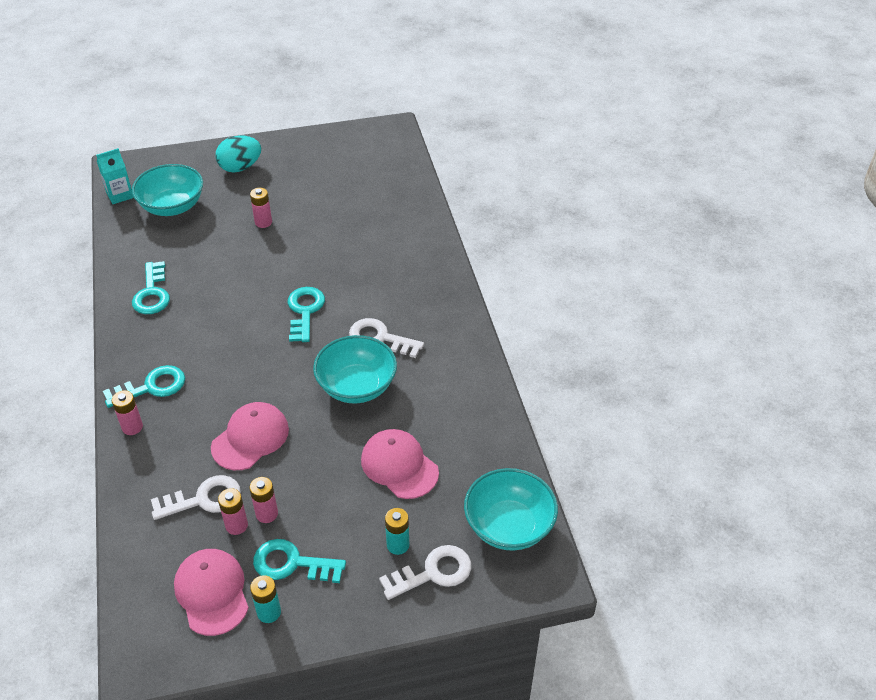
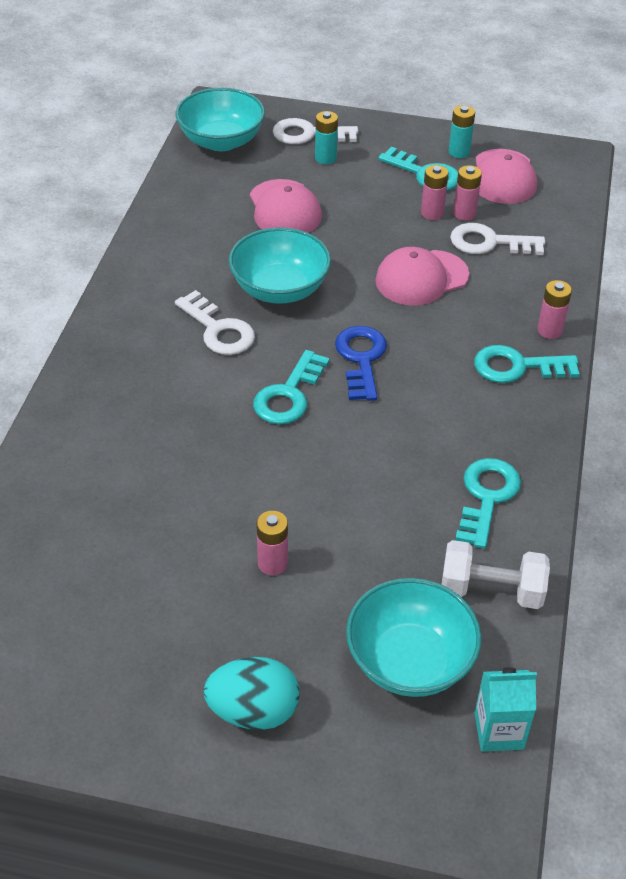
camera: 155 degrees left, 0 degrees up
(137, 248) = (491, 590): none -> white dumbbell
(268, 353) = (361, 359): none -> blue key

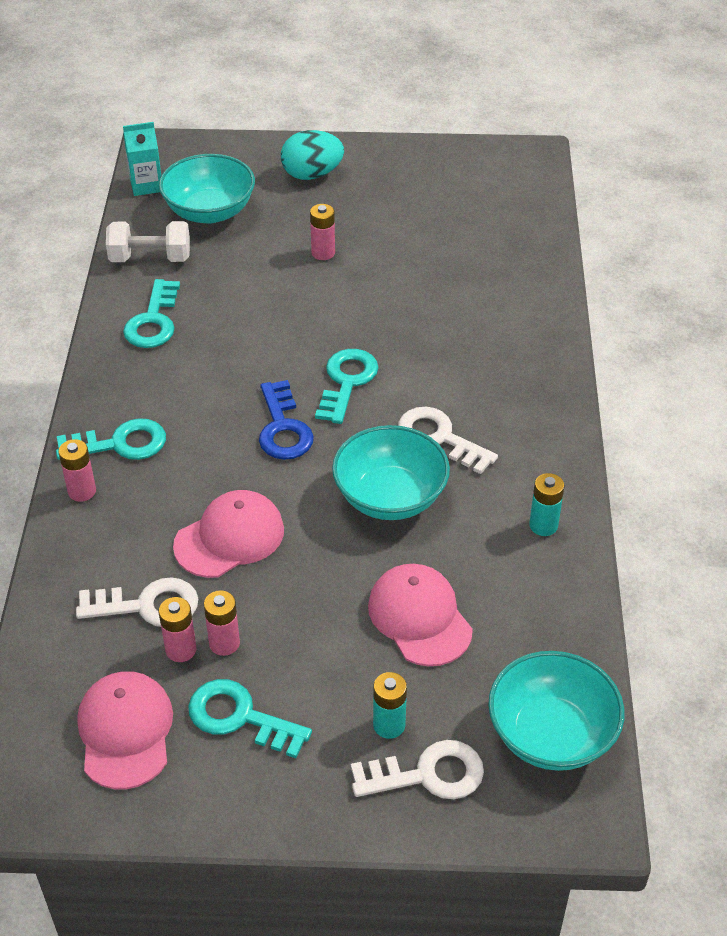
camera: 170 degrees right, 0 degrees up
(459, 152) = (192, 775): turquoise battery -> turquoise battery (543, 525)

